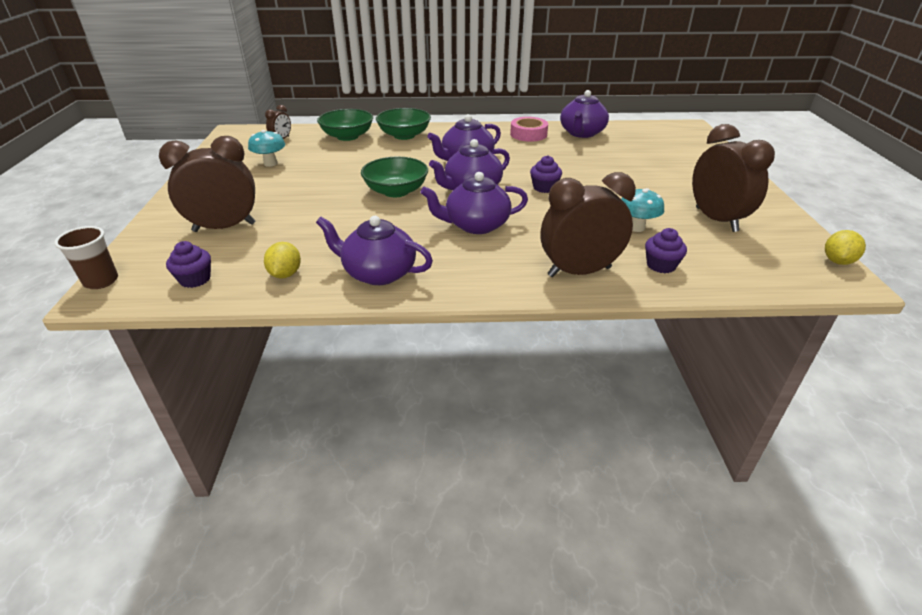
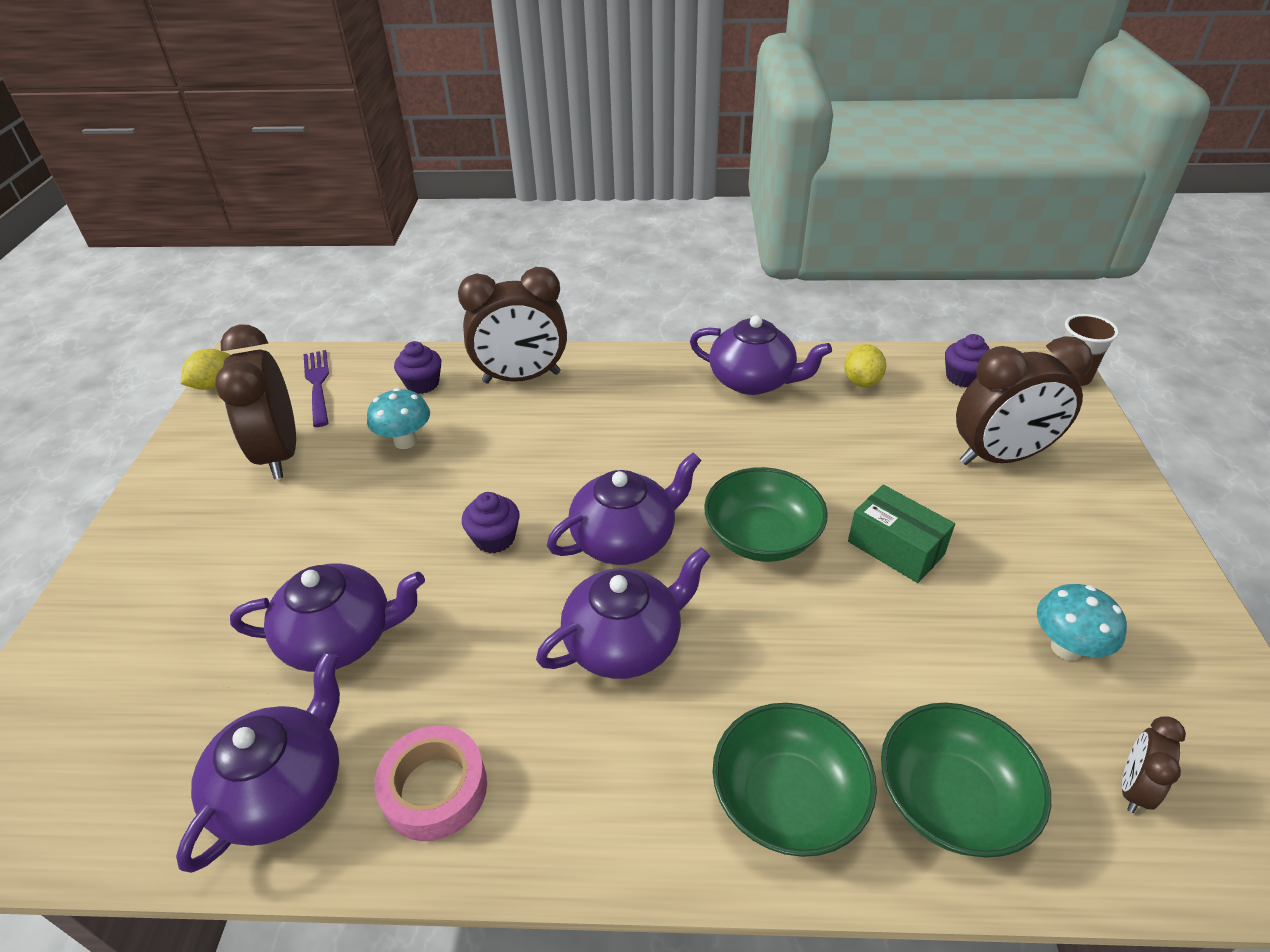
camera: 175 degrees left, 5 degrees up
(325, 189) = (895, 548): none -> green box
(476, 225) = (630, 451): purple teapot -> purple teapot (341, 638)
(749, 263) = (318, 385): none -> purple fork

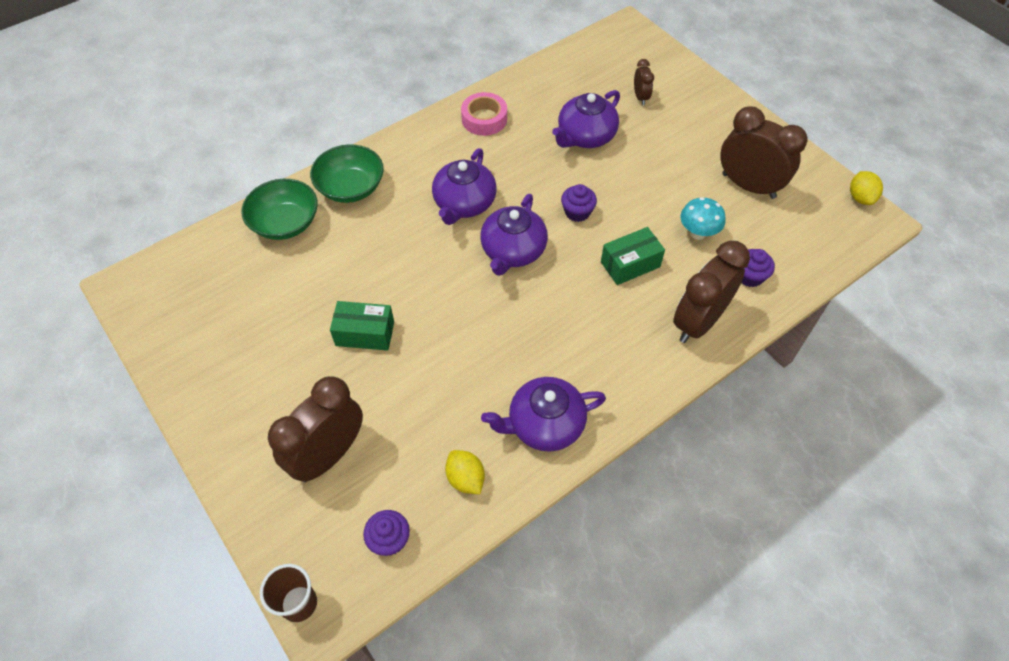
camera: 140 degrees right, 15 degrees up
(283, 789) = (536, 90): purple teapot -> none
(318, 385) = (806, 235): purple fork -> none
(514, 452) = (630, 264): none -> green box
(762, 537) = (443, 296): green bowl -> none
(1066, 648) = (251, 323): turquoise mushroom -> none
(1133, 788) = (209, 270): brown clock -> brown clock (640, 97)

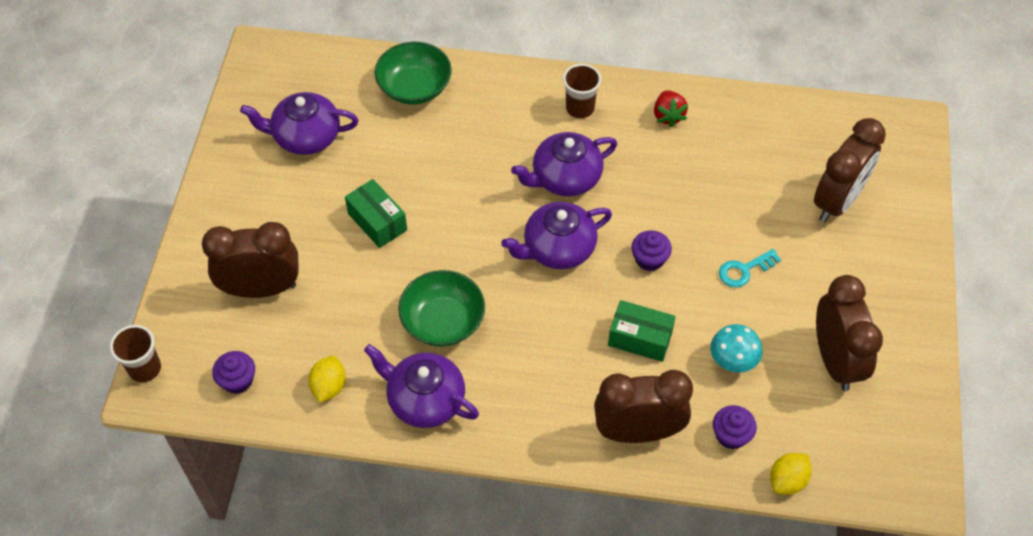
camera: 45 degrees right, 0 degrees up
(351, 187) = (493, 95): green bowl -> green bowl (443, 321)
(421, 154) = (580, 108): none -> brown cup
(484, 119) = (668, 116): pink tape -> red strawberry
(585, 136) = (739, 199): purple teapot -> purple teapot (305, 137)
(639, 175) = (744, 270): none -> turquoise key
(640, 97) = (837, 201): brown clock -> brown clock, size x2.12
(860, 198) = (933, 459): yellow lemon -> yellow lemon (787, 481)

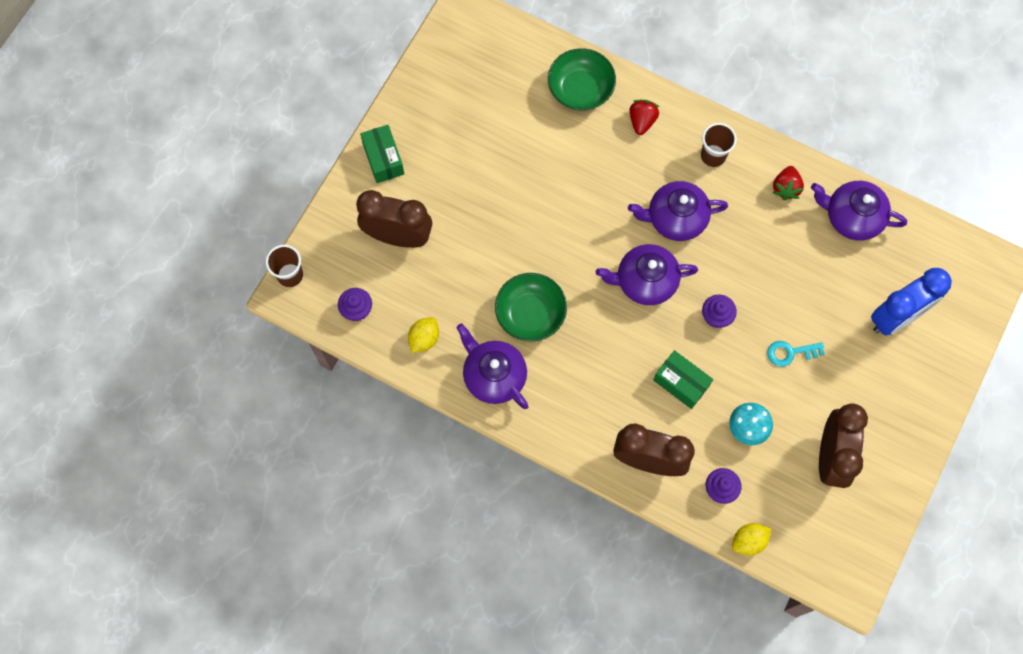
camera: 20 degrees right, 15 degrees up
(305, 137) = (475, 108): purple teapot -> purple teapot (852, 217)
(377, 222) = (508, 207): green box -> green box (383, 159)
(491, 98) = (642, 121): none -> red strawberry
(837, 201) = (896, 317): brown clock -> blue clock

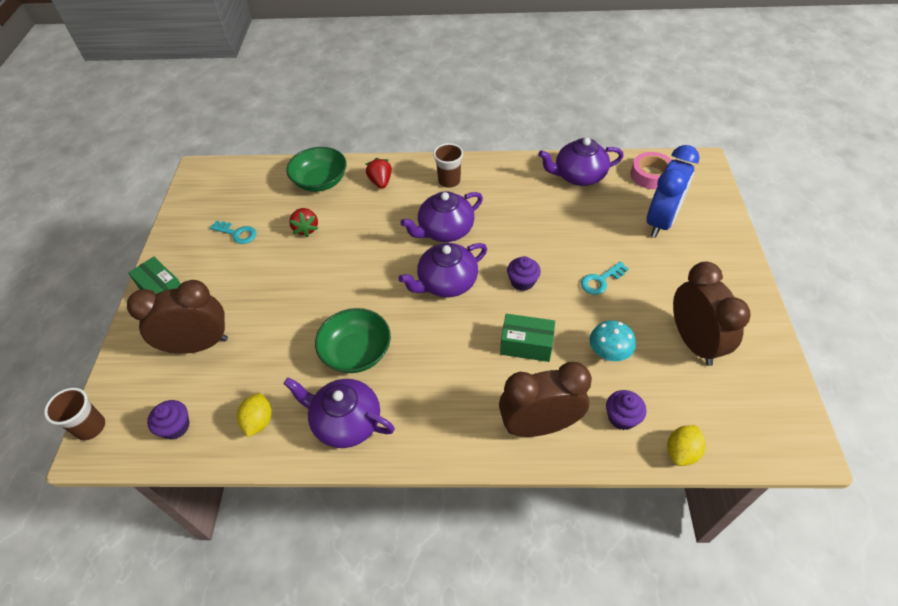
camera: 25 degrees left, 20 degrees down
(473, 120) = (237, 233): none -> turquoise key
(786, 188) = (517, 178): red strawberry -> red strawberry (306, 229)
(929, 254) = (651, 175): none -> pink tape

